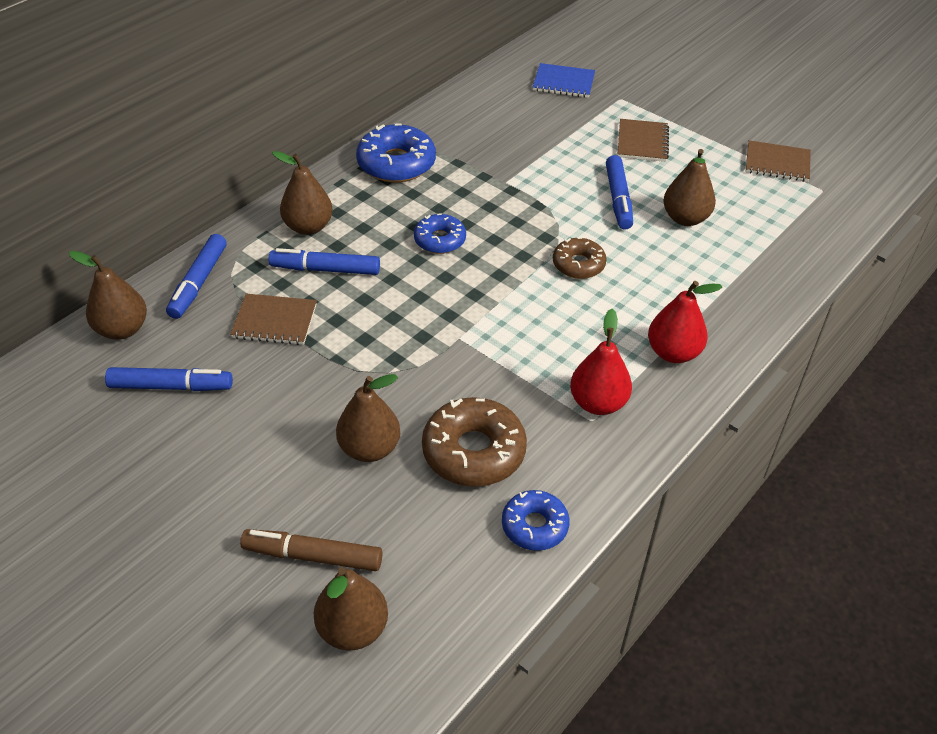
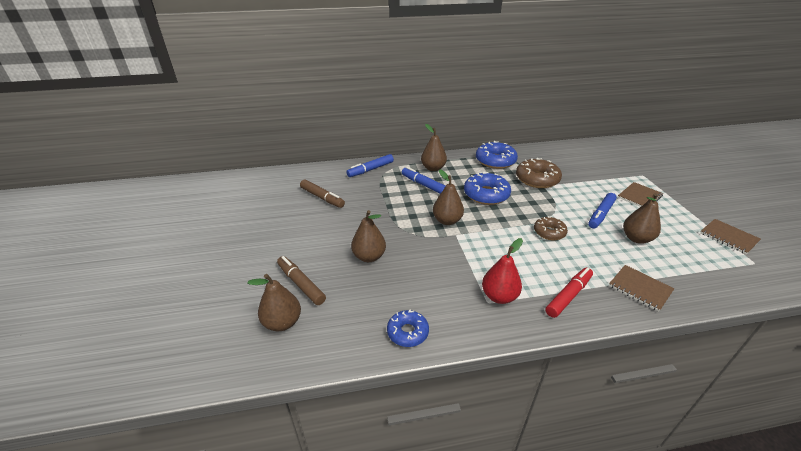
camera: 40 degrees right, 10 degrees down
(122, 329) = (328, 173): brown pear -> brown pear (447, 221)
(171, 386) = (322, 198): blue marker -> brown marker
(274, 321) = (384, 194): brown notebook -> brown notebook (640, 288)
(440, 240) = (486, 194): blue donut -> blue donut, size x1.63
(473, 451) = (413, 283): brown donut -> brown donut (537, 179)
(563, 82) = (614, 159): blue notebook -> none
(673, 352) = (568, 296): red pear -> red marker

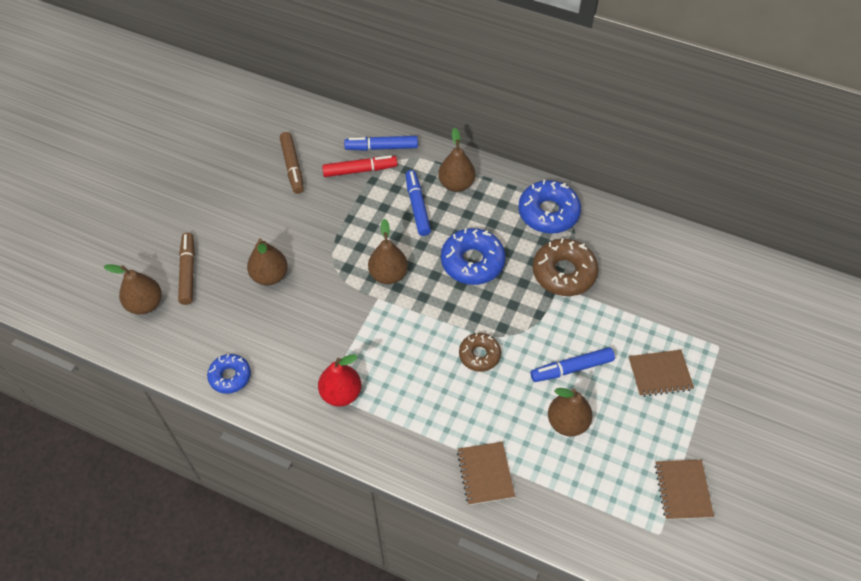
camera: 35 degrees right, 20 degrees up
(568, 296) = (405, 434): red marker -> red marker (360, 170)

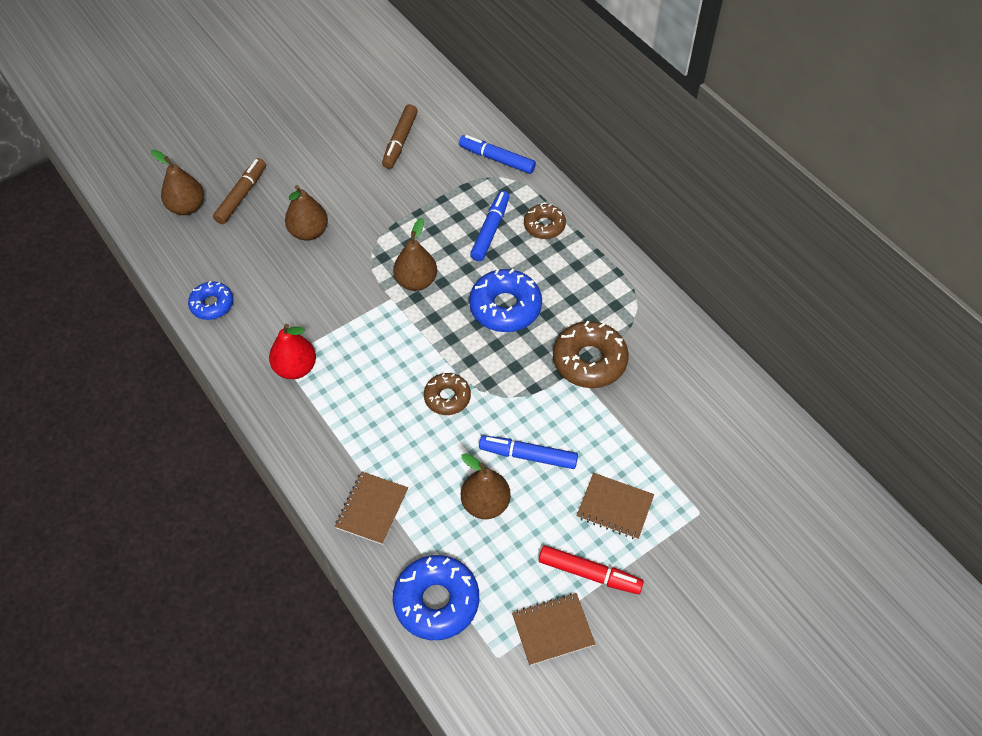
camera: 30 degrees right, 0 degrees up
(360, 170) = (460, 172): red marker -> red marker (589, 573)
(456, 184) = (544, 226): brown pear -> brown donut
(548, 213) = (617, 295): blue donut -> blue donut (436, 601)
(683, 490) = (553, 630): brown notebook -> brown notebook turned 45 degrees clockwise

